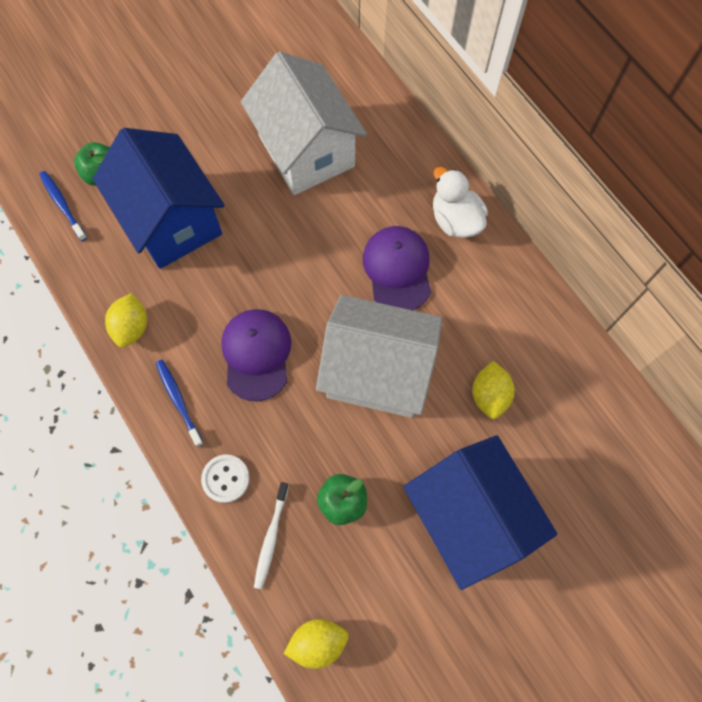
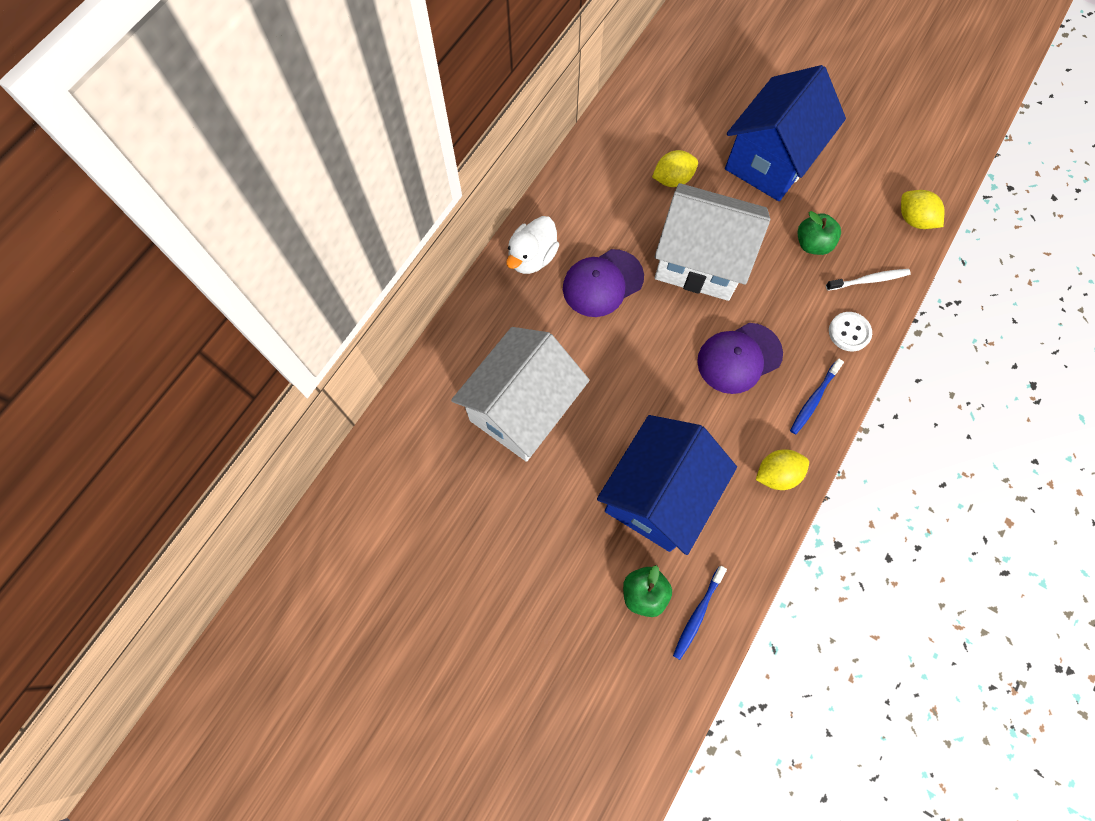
camera: 115 degrees left, 0 degrees up
(377, 372) = (699, 262): white house -> white house turned 60 degrees counterclockwise

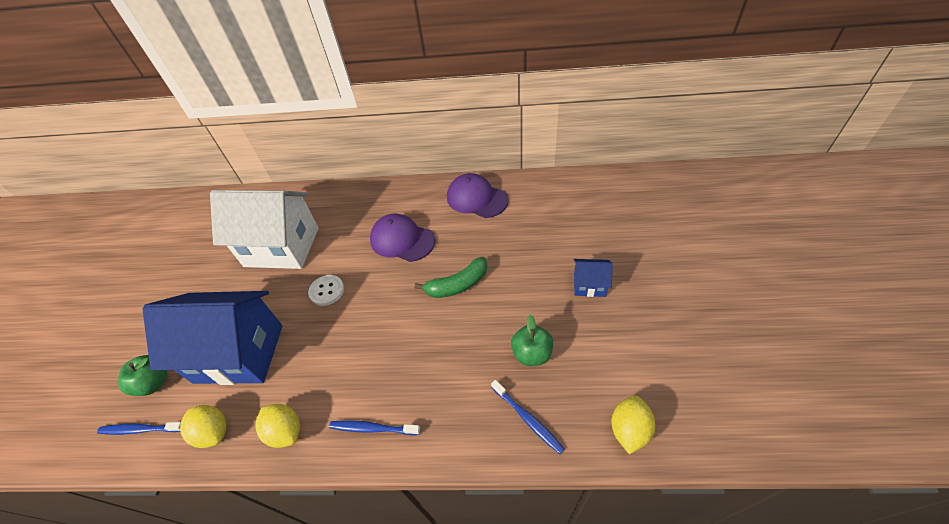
camera: 65 degrees right, 20 degrees down
(532, 257) = (399, 198): white duck -> none
(672, 179) = (518, 236): yellow lemon -> yellow lemon (213, 432)
(699, 262) = (458, 285): white house -> green banana
(739, 358) = (385, 351): purple cap -> purple cap (476, 198)
(770, 161) = (589, 285): blue house -> blue house, size x0.43
(849, 332) = (459, 427): white button -> white button (327, 291)
(869, 280) = (528, 419): white toothbrush -> blue toothbrush

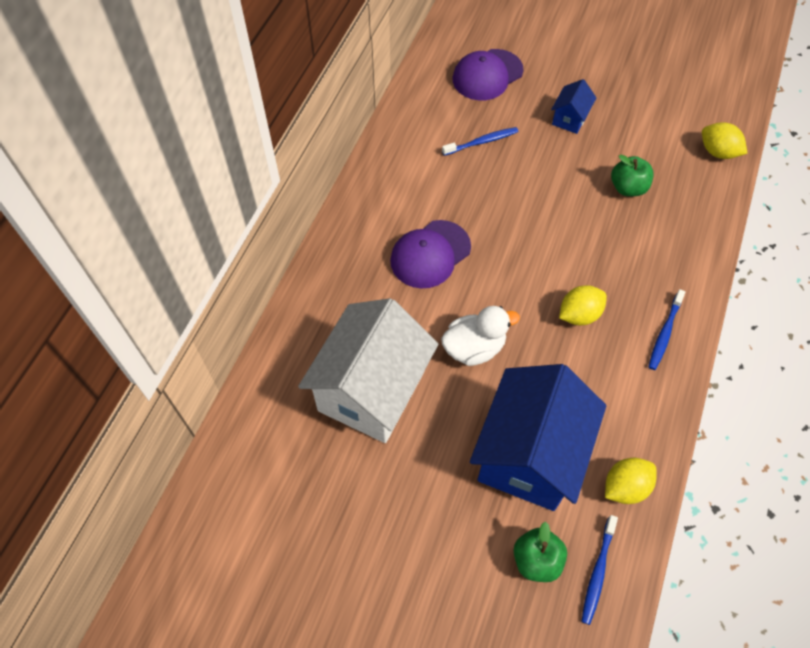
camera: 75 degrees left, 10 degrees up
(285, 431) = (645, 413): yellow lemon -> yellow lemon (579, 314)
(327, 291) = (474, 348): white button -> white duck
(458, 285) = (522, 220): green banana -> none
(476, 198) = (401, 165): purple cap -> purple cap (487, 75)
(528, 419) = (690, 213): blue toothbrush -> blue toothbrush (482, 142)

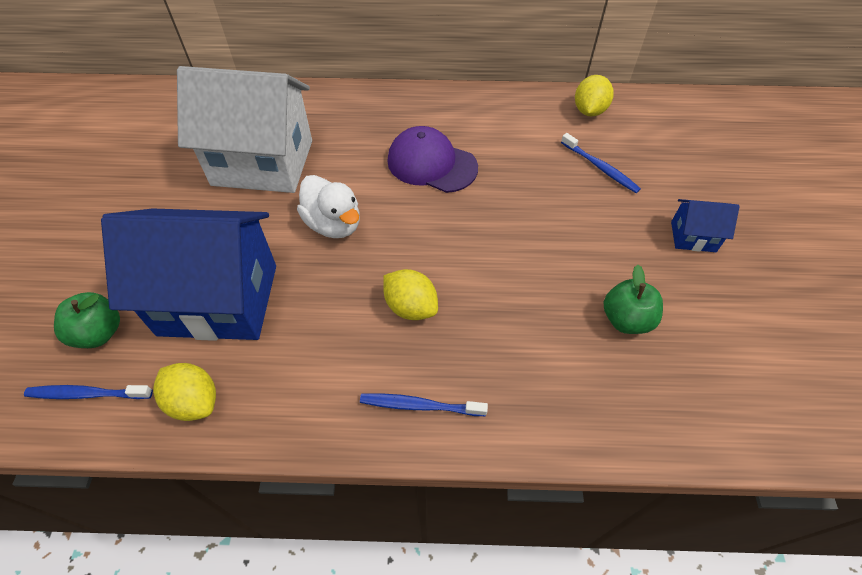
camera: 70 degrees right, 5 degrees down
(487, 75) = (698, 150): purple cap -> none
(717, 152) = (766, 421): yellow lemon -> yellow lemon (589, 111)

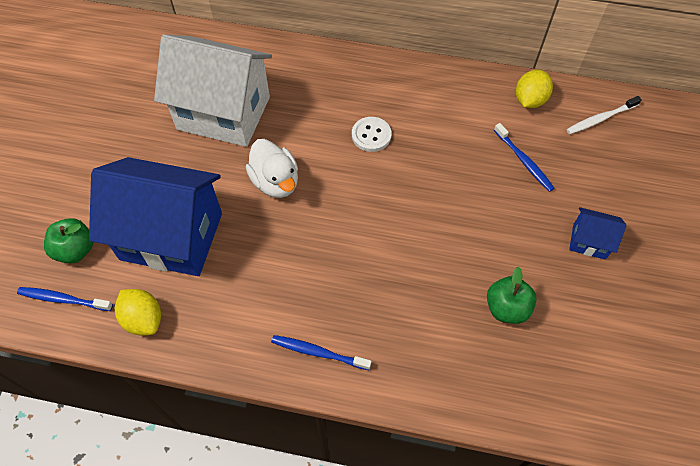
camera: 10 degrees right, 5 degrees up
(411, 307) = (327, 267): yellow lemon -> none
(431, 164) = (371, 135): purple cap -> white button
(665, 119) = (600, 119): none -> white toothbrush

